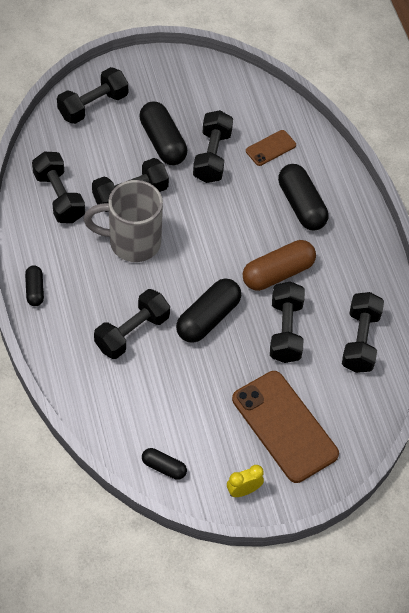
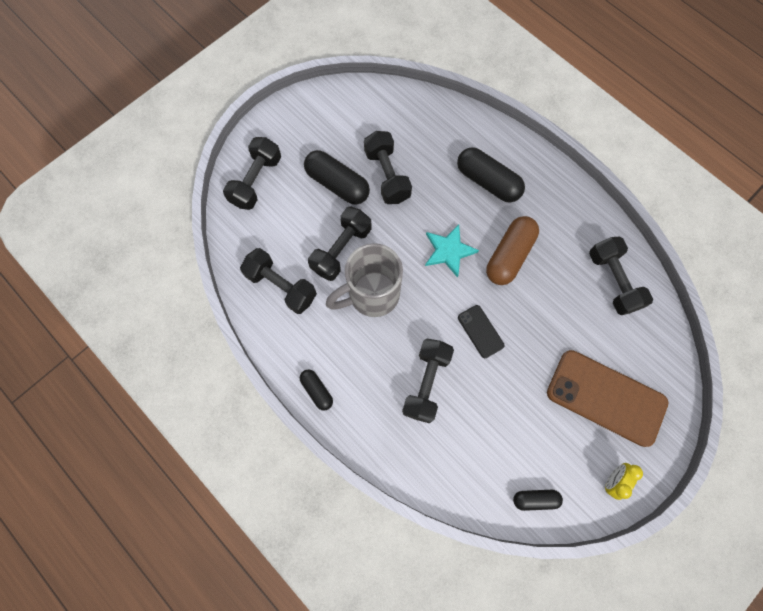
camera: 25 degrees left, 15 degrees up
(208, 318) = (480, 331): black capsule -> black phone
(225, 242) = (449, 251): none -> turquoise star
(270, 148) = (430, 142): brown phone -> none
(285, 331) = (549, 306): black dumbbell -> none

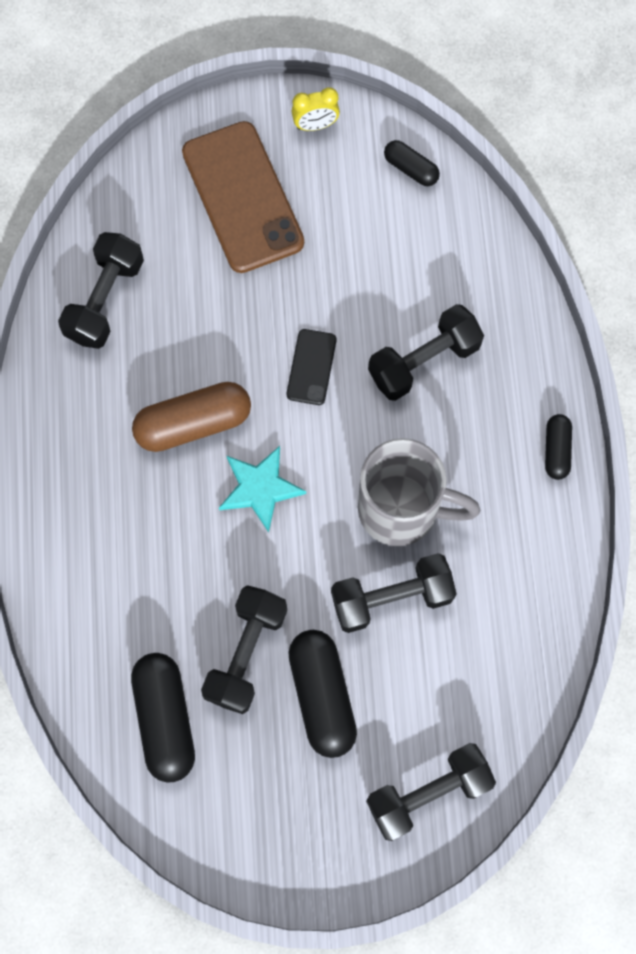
camera: 140 degrees left, 0 degrees up
(281, 286) = (505, 611): black dumbbell -> none
(488, 182) = (126, 537): black capsule -> black capsule (165, 719)

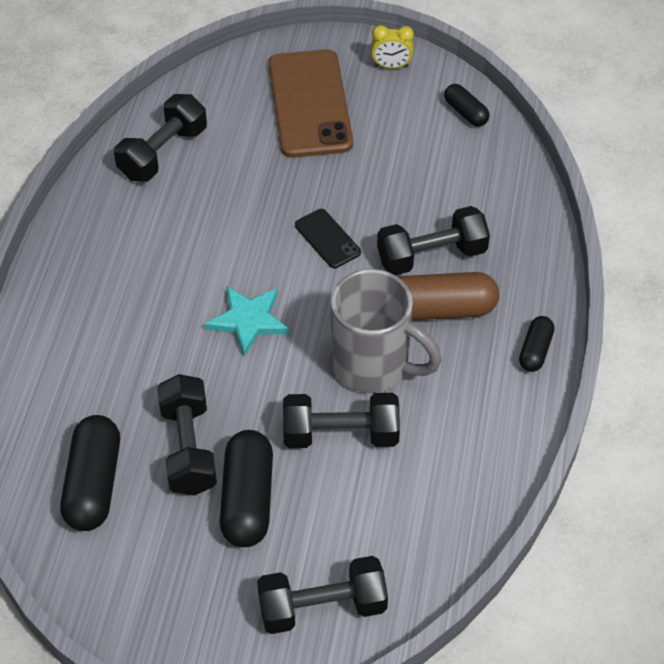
camera: 15 degrees right, 20 degrees down
(193, 424) = (206, 259): brown capsule -> brown capsule (439, 309)
(246, 654) = (188, 448): black dumbbell -> black dumbbell turned 45 degrees counterclockwise
(311, 367) = (327, 239): black phone -> black phone turned 60 degrees counterclockwise

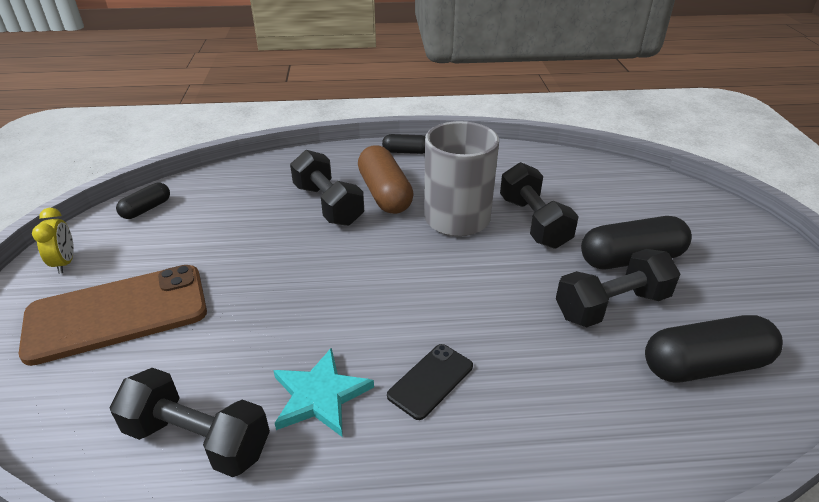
camera: 105 degrees left, 15 degrees down
(248, 320) = (444, 298): turquoise star -> turquoise star (320, 395)
(322, 607) = (681, 207): black dumbbell -> none
(327, 239) = (322, 265): black phone -> black phone (430, 381)

